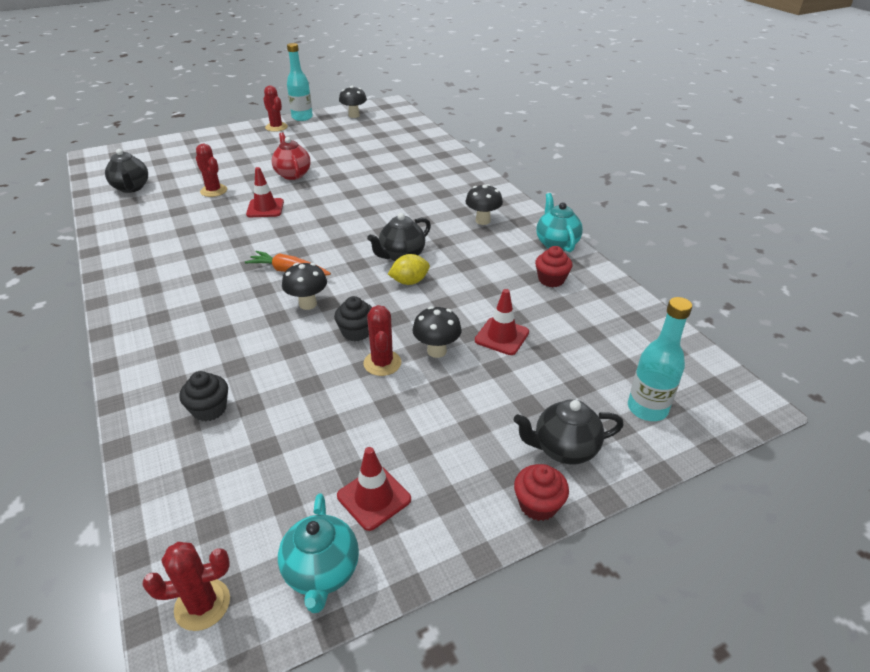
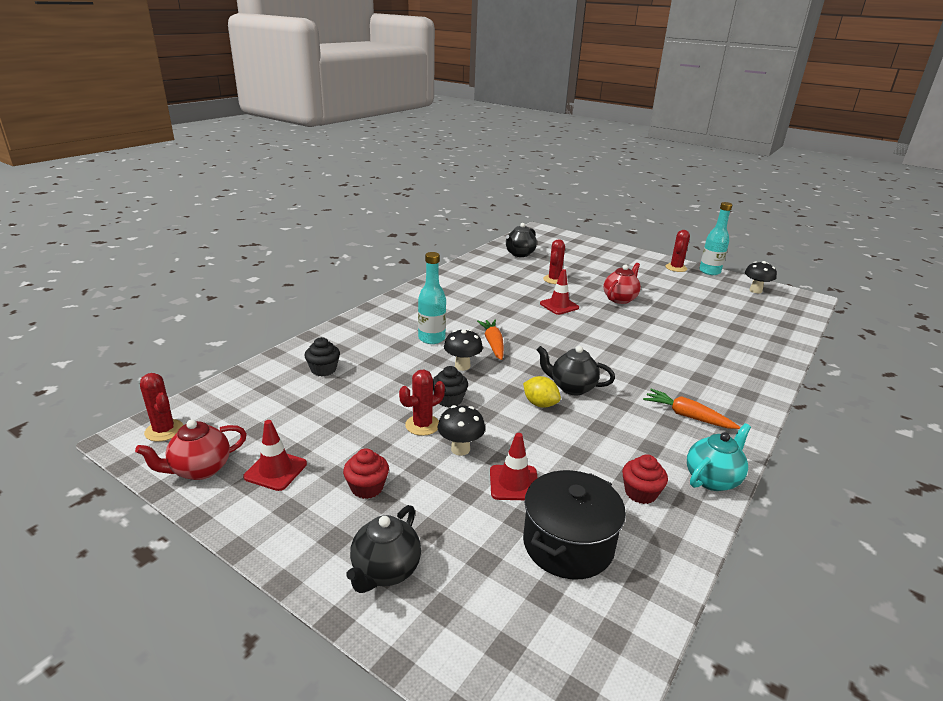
camera: 60 degrees right, 10 degrees down
(322, 572) = (200, 469): turquoise teapot -> red teapot
(483, 221) = (687, 416): black mushroom -> orange carrot
(538, 504) = (306, 570): red cupcake -> red cupcake (367, 487)
(564, 449) = (385, 571): black teapot -> black teapot turned 120 degrees counterclockwise
(584, 335) = (568, 544): none -> black pot
(647, 408) = (487, 629): turquoise bottle -> turquoise bottle (431, 338)

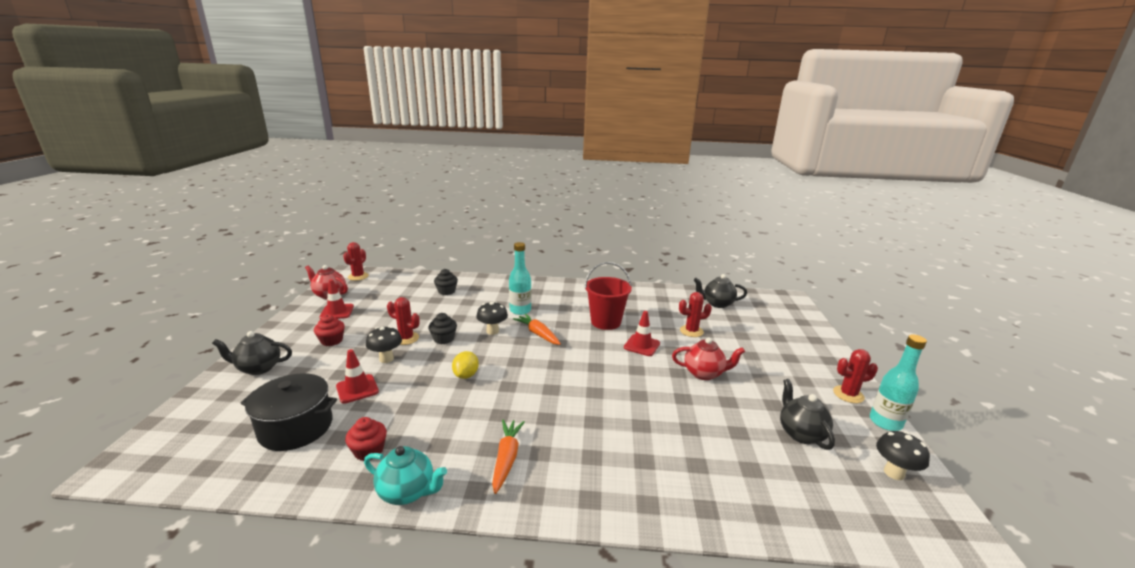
camera: 60 degrees right, 5 degrees down
(493, 344) = (538, 334): orange carrot -> orange carrot turned 90 degrees counterclockwise
(503, 306) = (605, 322): none -> red bucket
(572, 387) = (503, 384): black teapot -> black teapot (800, 433)

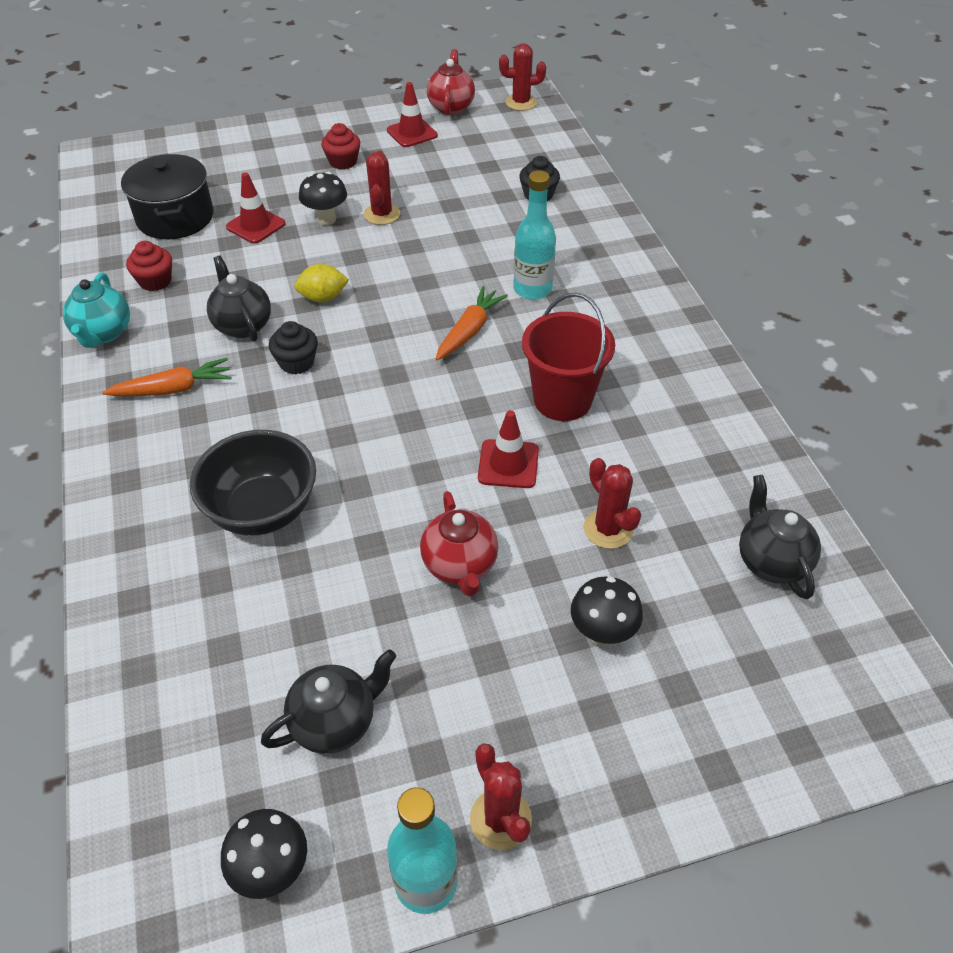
camera: 70 degrees right, 25 degrees up
(258, 368) = (263, 143): black teapot -> black teapot (242, 325)
(443, 339) = (400, 245): black cupcake -> black cupcake (297, 362)
(492, 331) = (448, 282): black mushroom -> black mushroom (602, 633)
(644, 434) = (263, 510): none -> black bowl

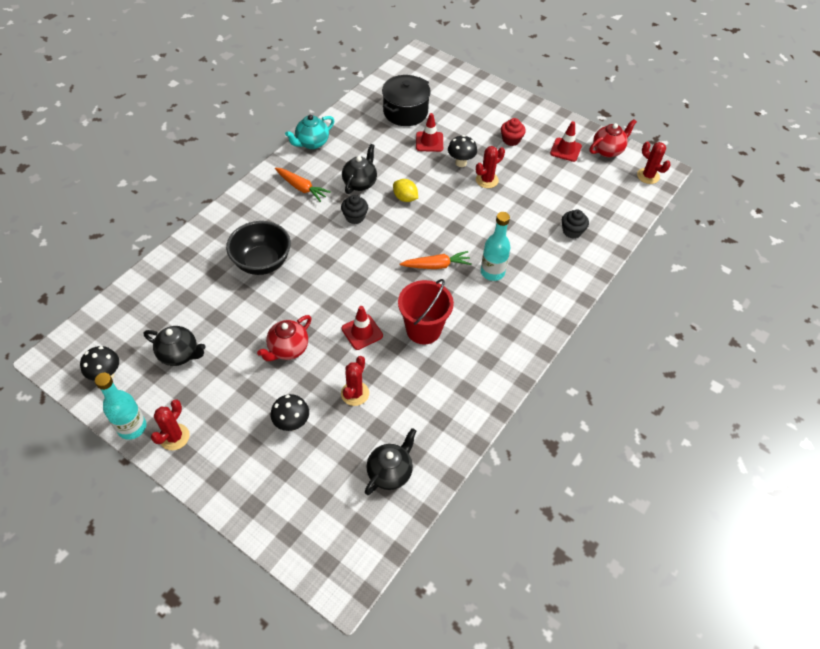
camera: 50 degrees right, 5 degrees up
(155, 281) = (358, 136): red cupcake -> none

